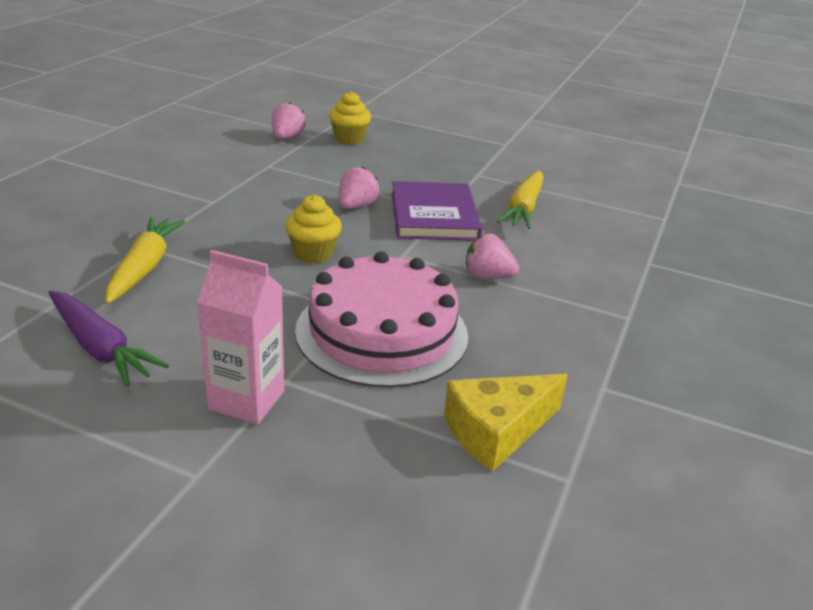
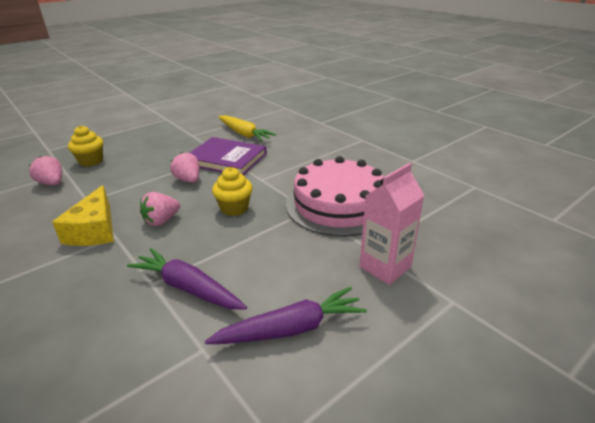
camera: 60 degrees left, 0 degrees up
(144, 268) = (188, 288): yellow carrot -> purple carrot
(487, 276) = (304, 161): pink strawberry -> pink strawberry (162, 221)
(496, 431) = (437, 194): yellow cheese -> yellow cheese (94, 230)

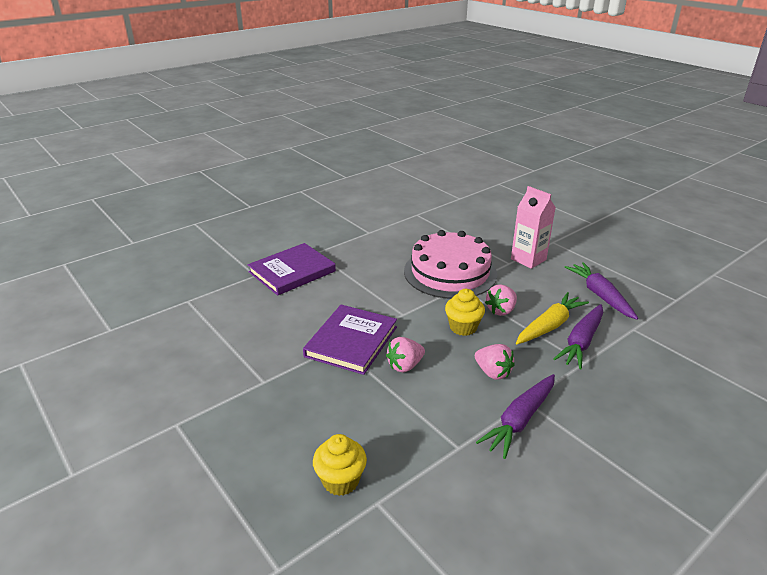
camera: 90 degrees left, 0 degrees up
(52, 183) = (414, 506): pink strawberry -> pink strawberry (501, 310)
(94, 230) = (520, 420): yellow cheese -> purple carrot
(244, 134) = (275, 333): yellow carrot -> yellow carrot (549, 326)
(327, 133) = (292, 272): none -> purple book

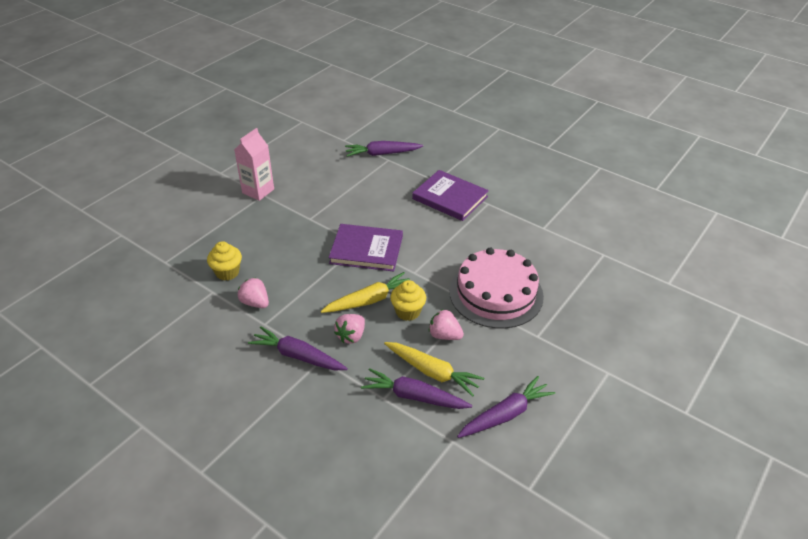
camera: 75 degrees right, 10 degrees up
(172, 303) = (382, 154): none -> purple carrot
(405, 366) = (345, 284): pink strawberry -> pink strawberry (255, 303)
(438, 351) = (369, 300): none -> yellow carrot
(528, 259) = (553, 351): pink carton -> pink carton (258, 191)

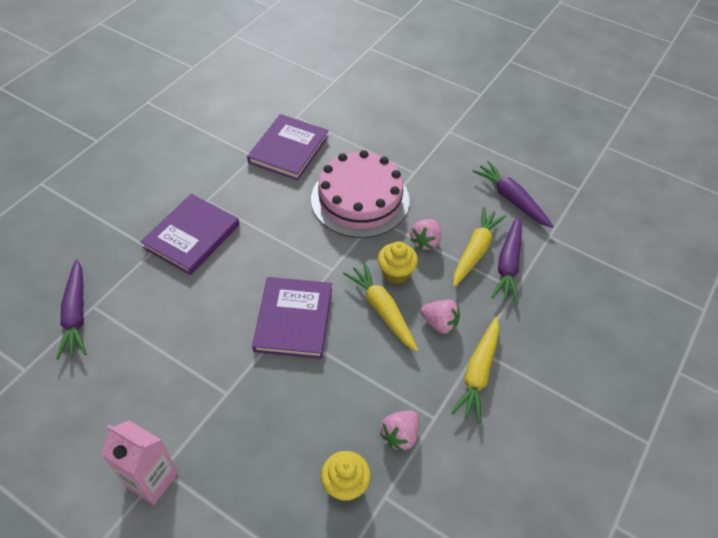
camera: 95 degrees left, 10 degrees up
(298, 356) = (478, 373): purple carrot -> yellow carrot
(556, 248) = (288, 149): none -> purple book

